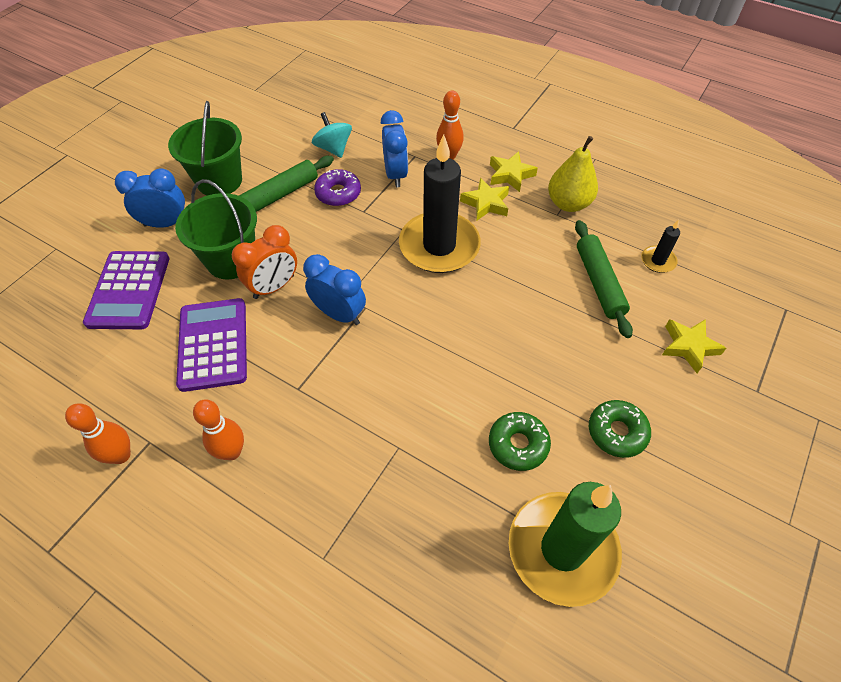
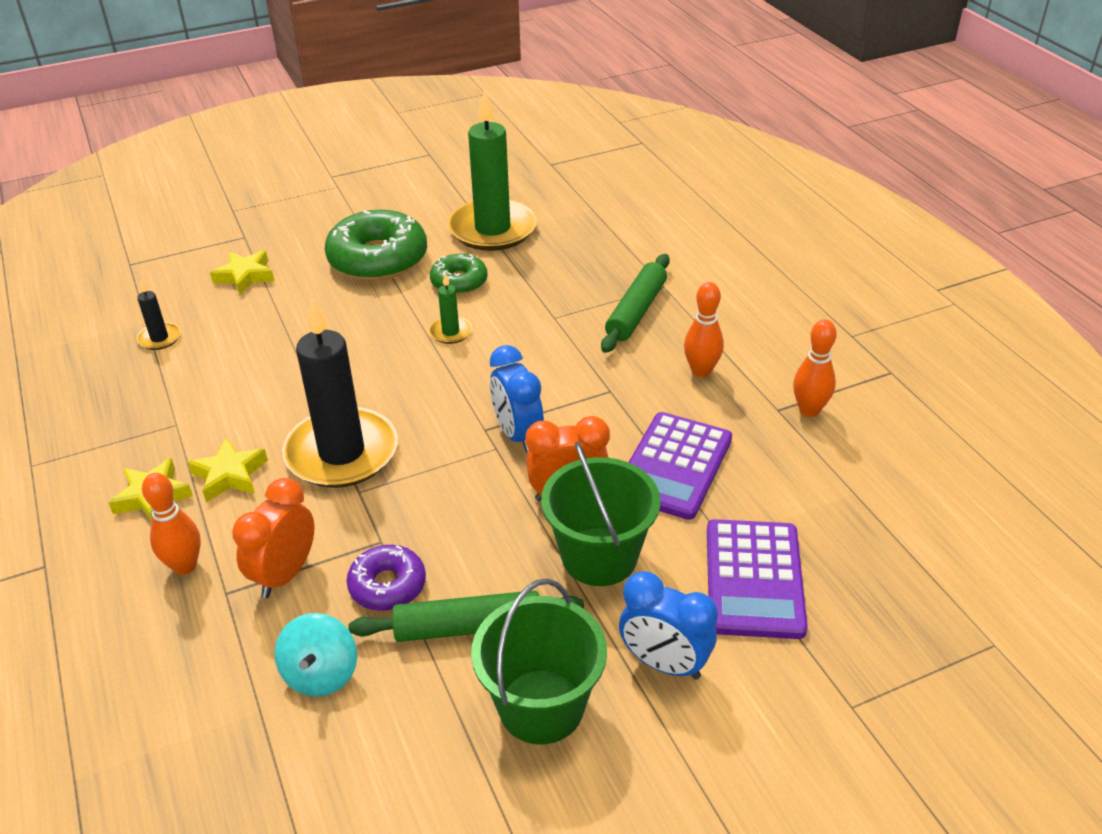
camera: 145 degrees left, 15 degrees down
(129, 290) = (754, 579): purple calculator -> purple calculator turned 150 degrees clockwise
(395, 175) = (285, 574): blue clock -> orange clock
(468, 380) = (450, 332): none -> green candle
(568, 204) = (147, 429): yellow pear -> none
(599, 283) = (239, 347): green rolling pin -> green rolling pin (636, 311)
(617, 432) = (378, 259): green donut -> green donut, size x1.81

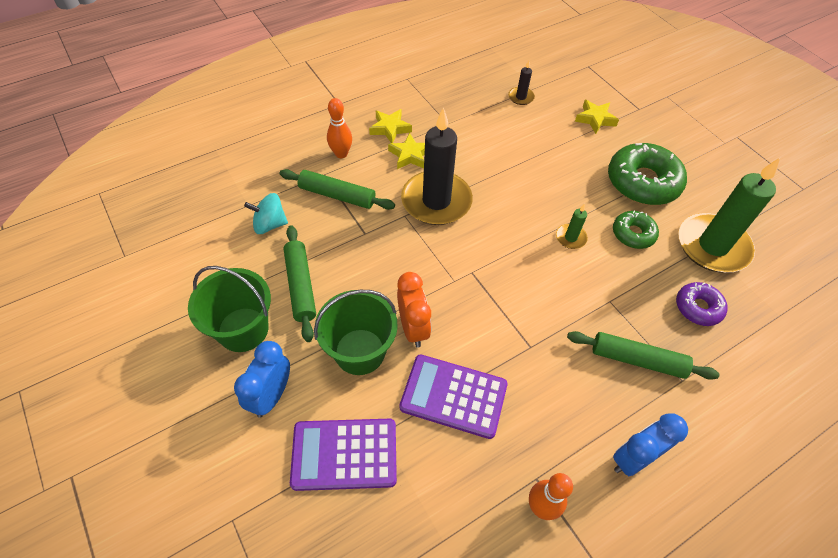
camera: 80 degrees right, 15 degrees up
(285, 574) = (337, 195): orange clock -> green rolling pin
(387, 585) = (331, 242): purple donut -> purple donut (698, 308)
(518, 434) = (469, 292): blue clock -> blue clock (633, 458)
(701, 371) = (571, 414): orange bowling pin -> none

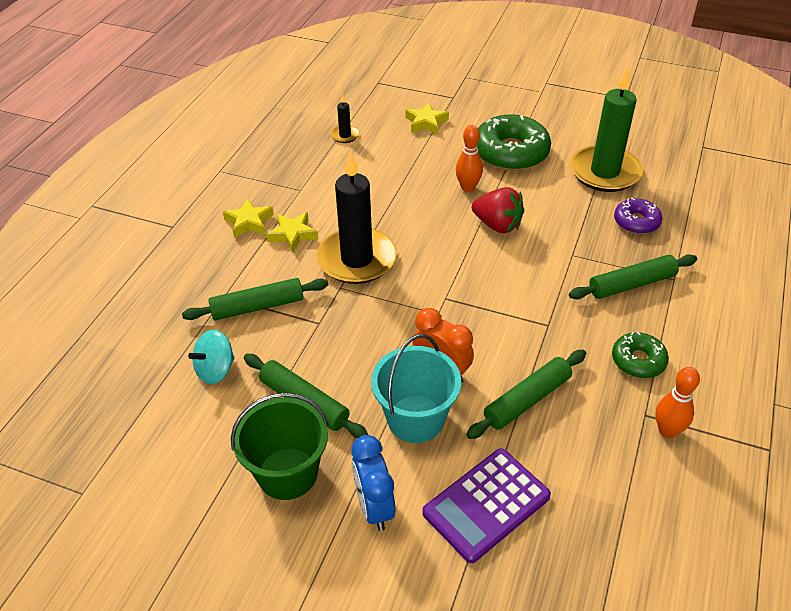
camera: 35 degrees left, 10 degrees down
(341, 154) = (223, 269): orange bowling pin -> orange bowling pin (468, 188)
(360, 351) = (415, 419): green bucket -> turquoise bucket
(453, 396) = (527, 400): purple calculator -> green rolling pin
(570, 238) = (497, 225): green candle -> red strawberry
(633, 234) = (541, 195): green donut -> green donut (638, 361)
(633, 458) = (694, 353): blue clock -> none

